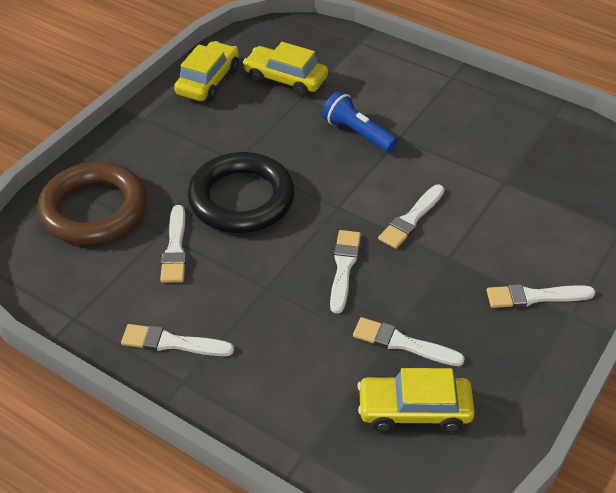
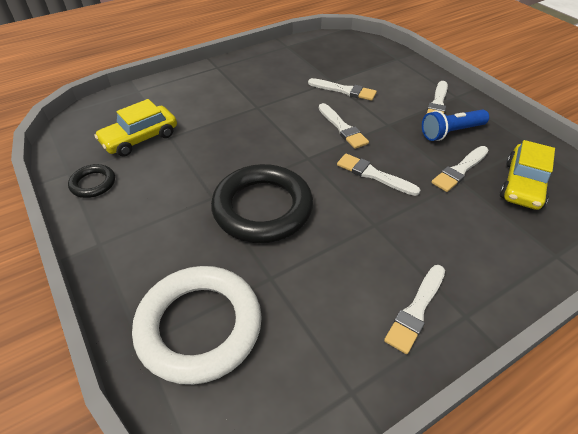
camera: 65 degrees left, 0 degrees up
(94, 209) = (199, 326): brown ring -> white ring
(175, 248) = (296, 272): white brush -> white brush (344, 90)
(208, 81) = (93, 183): yellow car -> black ring
(357, 133) = (236, 123): blue flashlight -> blue flashlight (451, 132)

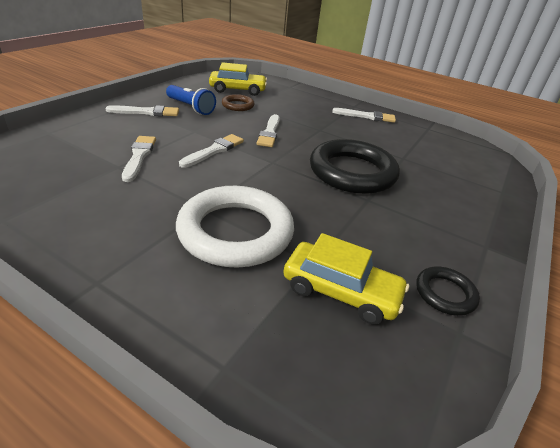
camera: 120 degrees left, 10 degrees down
(199, 326) = (464, 174): white ring -> white ring (235, 232)
(460, 170) = (238, 105): white brush -> brown ring

